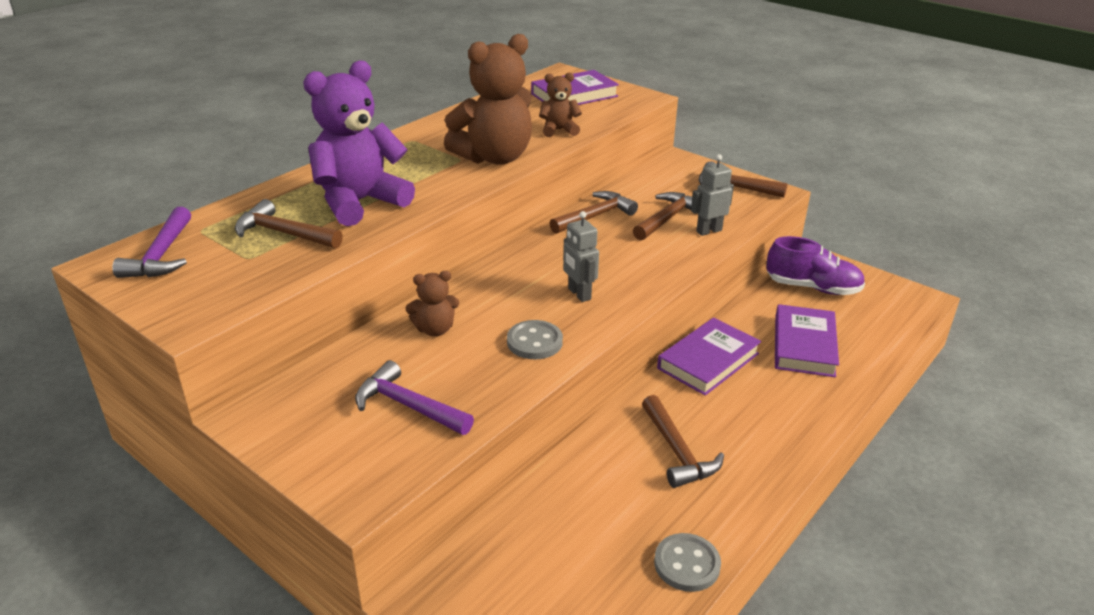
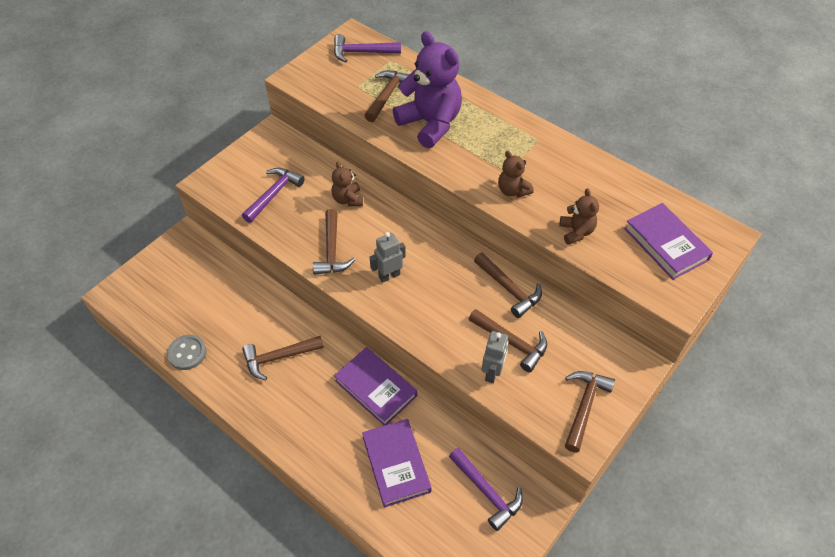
camera: 90 degrees right, 20 degrees up
(494, 157) = (512, 190): brown teddy bear -> brown teddy bear, size x0.49
(534, 342) = (332, 250): grey button -> brown hammer
(708, 231) = (492, 373): grey robot -> grey robot turned 45 degrees clockwise
(804, 345) = (396, 464): purple book -> purple book turned 60 degrees clockwise
(812, 288) = (487, 492): purple shoe -> purple hammer

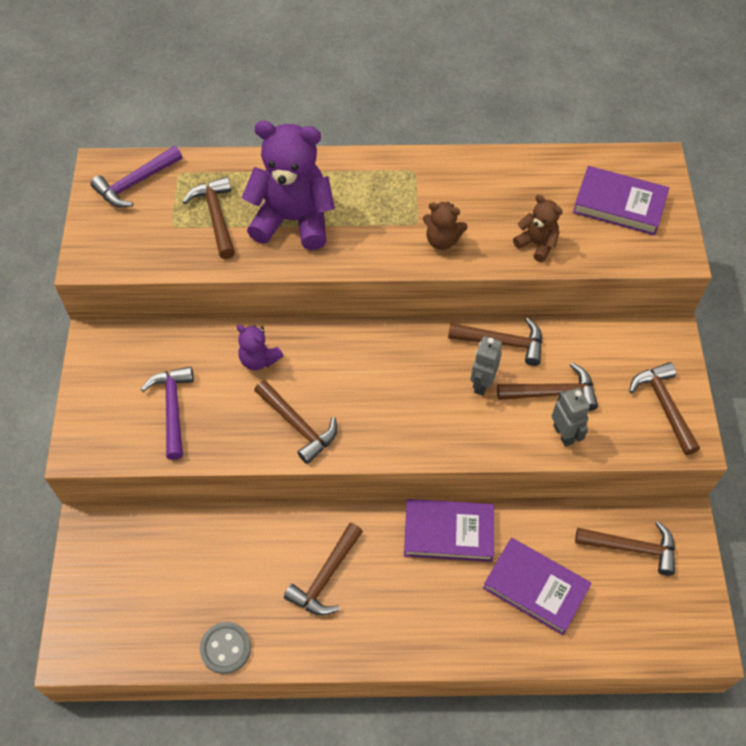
camera: 40 degrees left, 5 degrees up
(348, 199) = (259, 359): brown teddy bear -> purple teddy bear
(389, 275) = (381, 410): grey robot -> grey robot (482, 384)
(487, 492) = (632, 548): purple hammer -> brown hammer

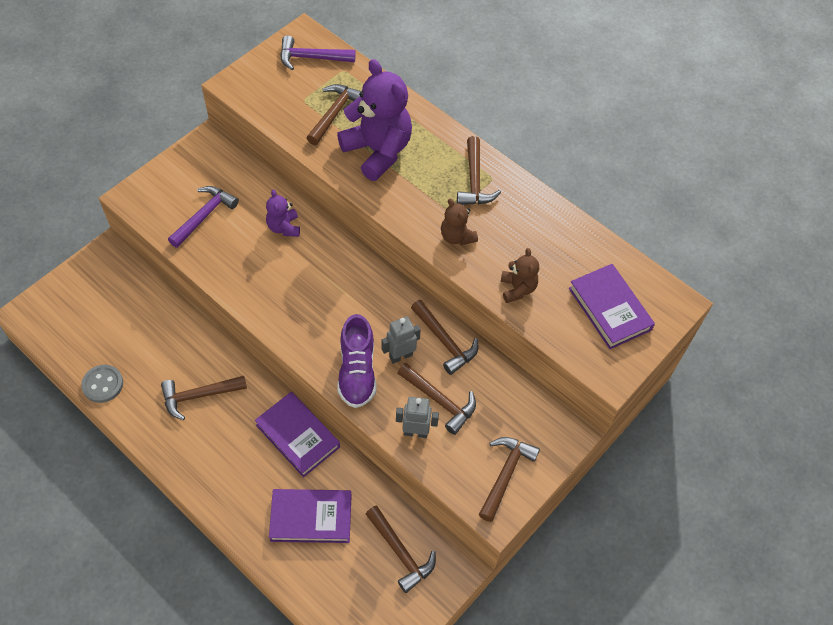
camera: 40 degrees right, 0 degrees up
(298, 426) = (261, 285): brown hammer -> brown hammer (474, 181)
(463, 427) = (357, 372): none -> purple shoe
(535, 588) = (311, 518): purple book -> purple book turned 75 degrees counterclockwise
(563, 434) = (415, 432): grey robot -> grey robot turned 105 degrees counterclockwise

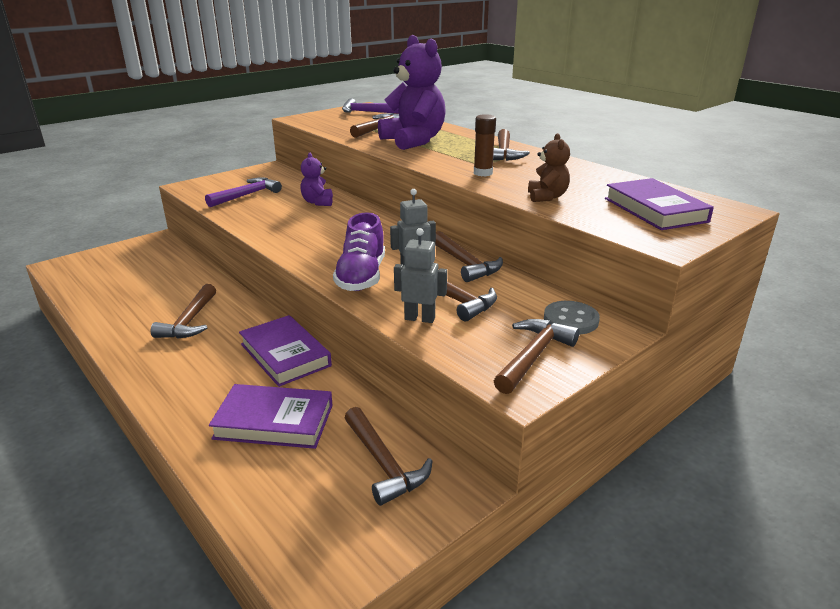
camera: 10 degrees right, 30 degrees down
(103, 384) = (95, 309): grey button -> grey button (570, 320)
(198, 396) = (189, 321): brown hammer -> brown hammer turned 75 degrees counterclockwise
(457, 236) = (483, 173): brown teddy bear -> brown glue stick

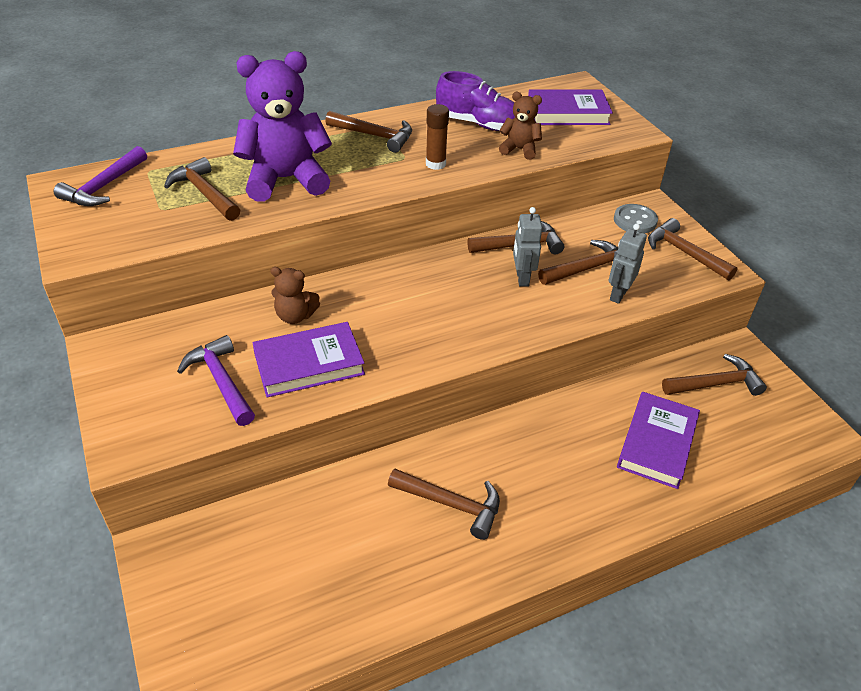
camera: 75 degrees left, 15 degrees up
(285, 355) = (549, 425): purple book -> purple book (309, 364)
(318, 202) = (295, 316): purple teddy bear -> brown teddy bear
(361, 276) = (526, 314): purple shoe -> purple shoe (478, 124)

